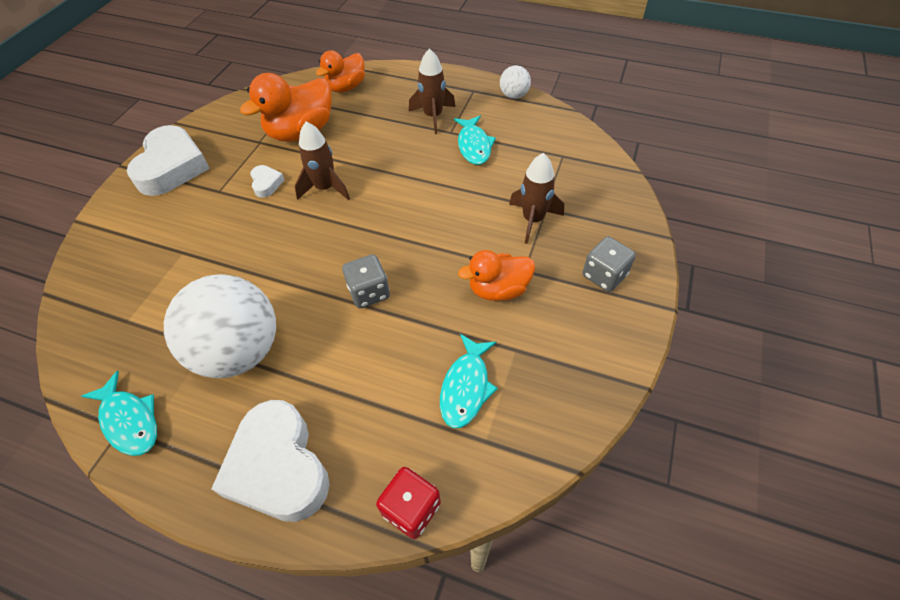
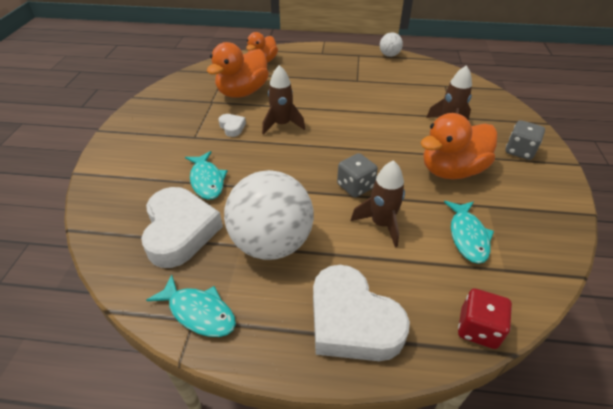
camera: 15 degrees left, 10 degrees down
(172, 167) = (145, 126): white heart -> white heart (180, 231)
(433, 116) = (339, 72): brown rocket -> brown rocket (381, 224)
(474, 146) = (379, 86): turquoise fish -> turquoise fish (207, 180)
(498, 289) = (451, 170): orange duck -> orange duck, size x1.53

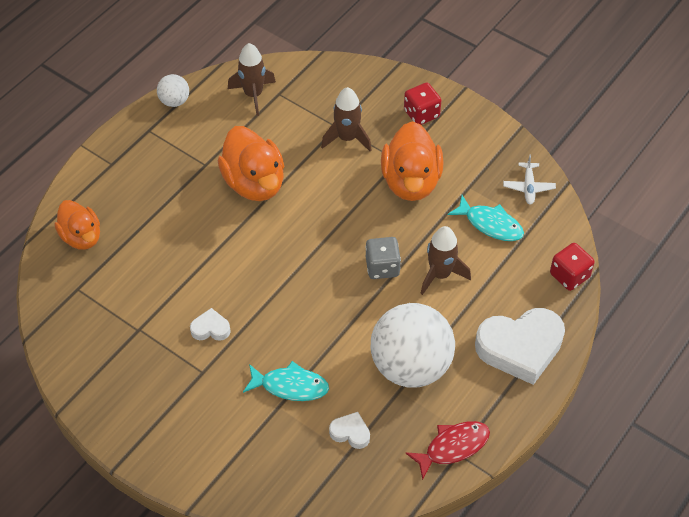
camera: 60 degrees left, 10 degrees up
(180, 231) = (350, 433): white heart -> white heart, size x0.45
(199, 312) = (453, 447): turquoise fish -> red fish
(242, 92) = (141, 289): orange duck -> orange duck (254, 183)
(282, 124) = (240, 280): brown rocket -> brown rocket (253, 95)
(519, 151) = (421, 114): grey dice -> red dice
(539, 247) = (528, 187): none -> white plane

